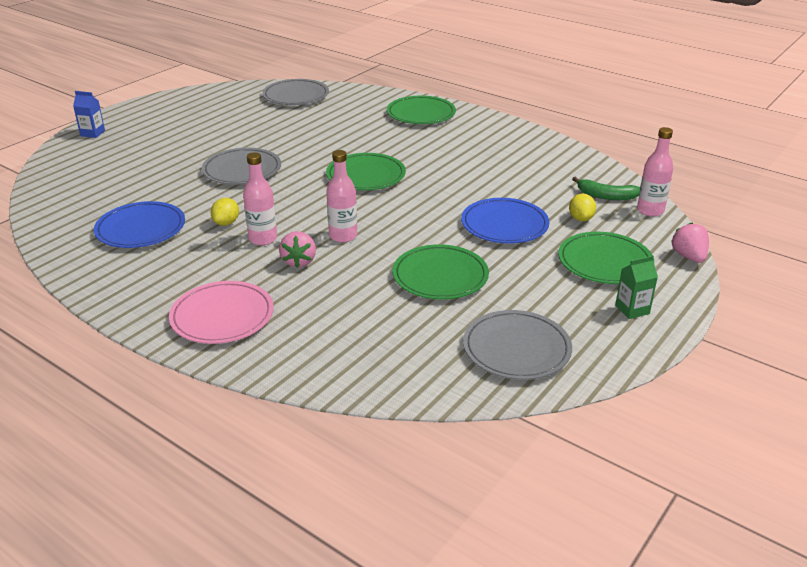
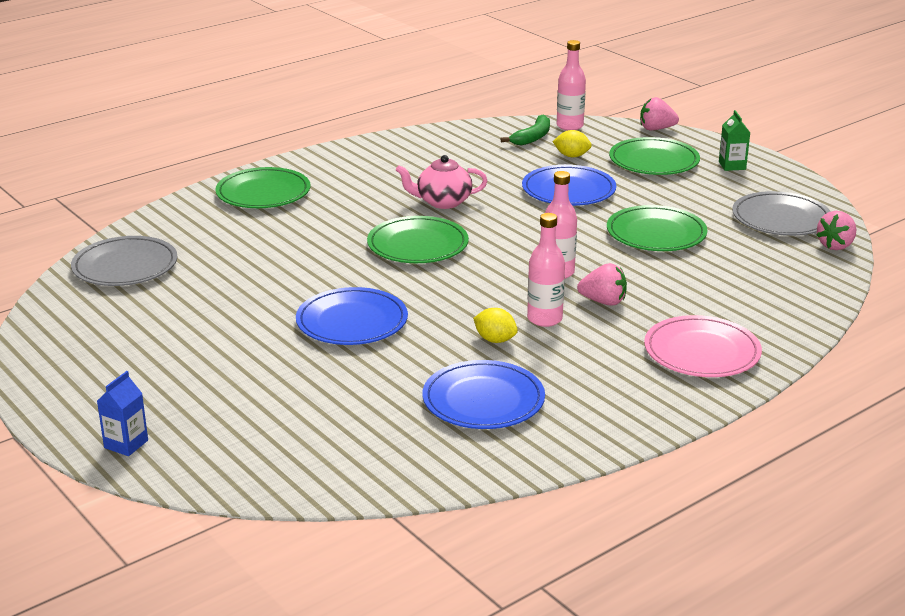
camera: 75 degrees left, 5 degrees down
(242, 170) = (352, 322): grey plate -> blue plate
(445, 175) = (443, 202): none -> pink teapot
(470, 390) = (836, 245): none -> pink strawberry

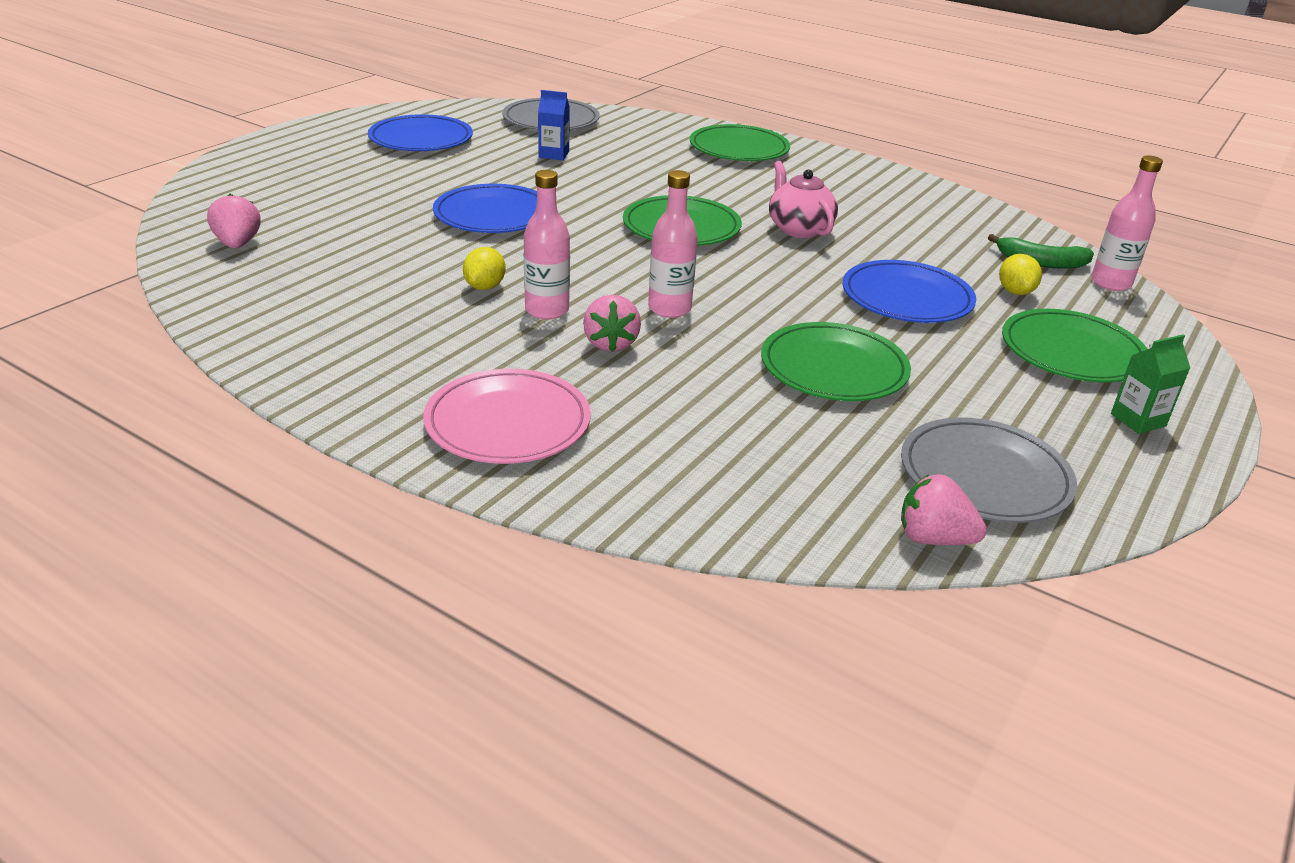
camera: 70 degrees right, 5 degrees up
(126, 444) = (254, 159): blue carton -> blue carton (554, 154)
(483, 400) = (352, 292): blue plate -> blue plate (421, 139)
(656, 129) = (1191, 347): pink strawberry -> pink strawberry (238, 244)

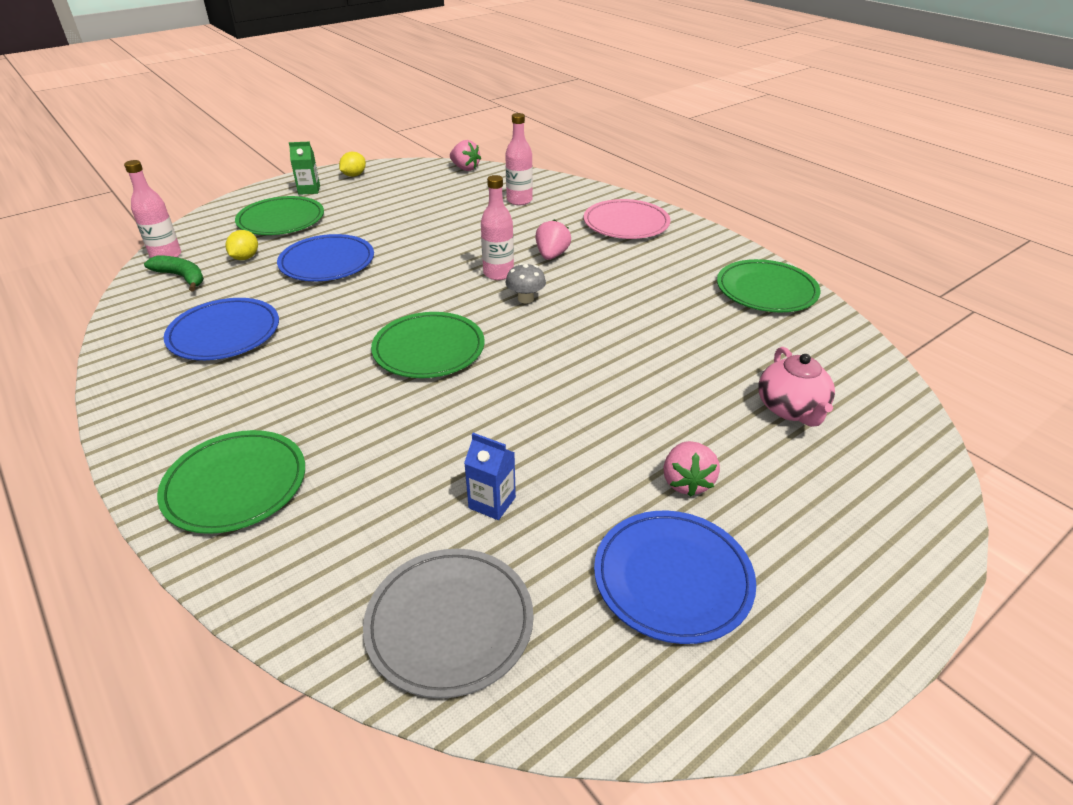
camera: 160 degrees left, 5 degrees up
(238, 244) = (837, 376): pink strawberry -> pink strawberry (687, 482)
(485, 287) = (623, 306): yellow lemon -> yellow lemon (354, 175)
(493, 215) = (599, 388): blue plate -> blue plate (224, 333)
(547, 310) = (583, 282): pink bottle -> pink bottle (519, 200)
(612, 282) = (525, 299): none -> grey mushroom
(798, 229) = (326, 334): pink teapot -> pink teapot (791, 409)
(833, 368) = (431, 228): green plate -> green plate (766, 290)
(984, 476) = (416, 181): grey plate -> none

